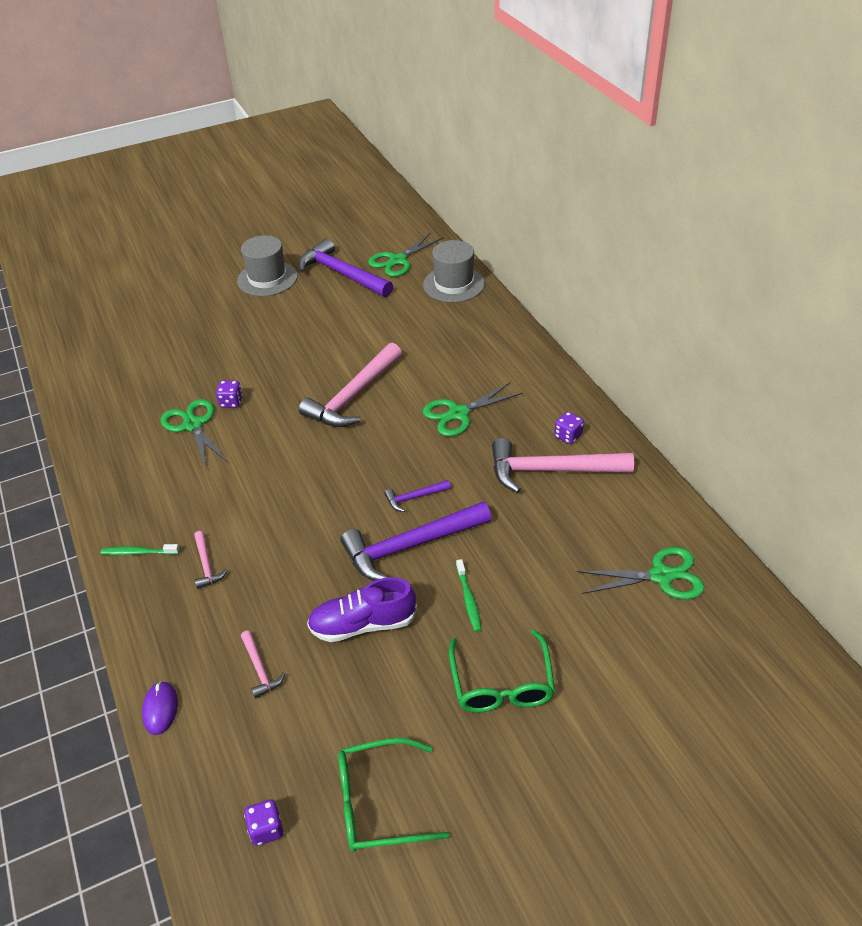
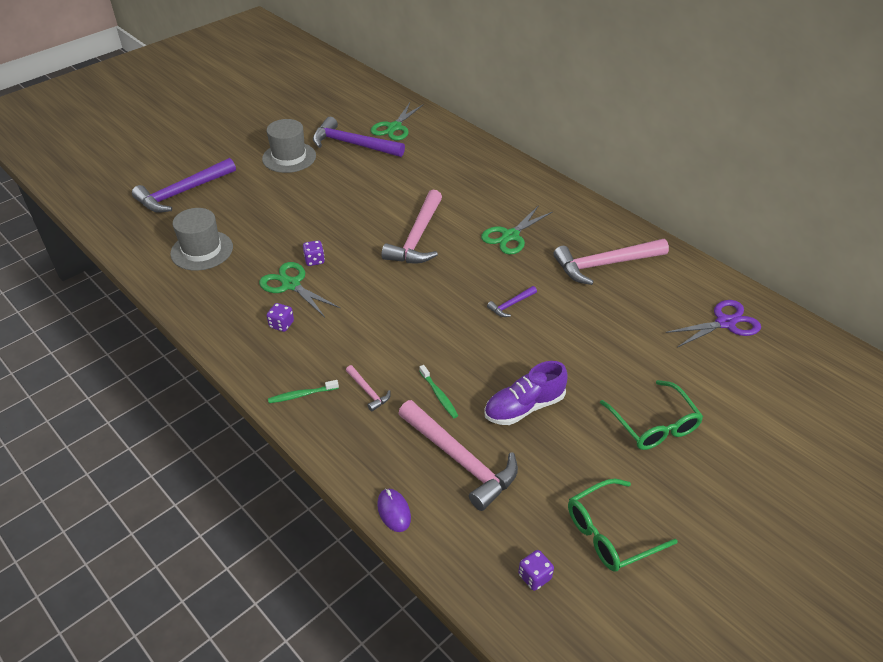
camera: 20 degrees left, 0 degrees up
(260, 669) = (460, 460): pink hammer -> pink hammer, size x2.19
(410, 546) = (528, 341): purple hammer -> purple hammer (182, 192)
(453, 284) = (451, 139): grey hat -> grey hat (202, 250)
(468, 599) = (595, 370): green toothbrush -> green toothbrush (439, 395)
(568, 436) = (603, 237): purple dice -> purple dice (281, 324)
(661, 576) = (725, 323): green scissors -> purple scissors

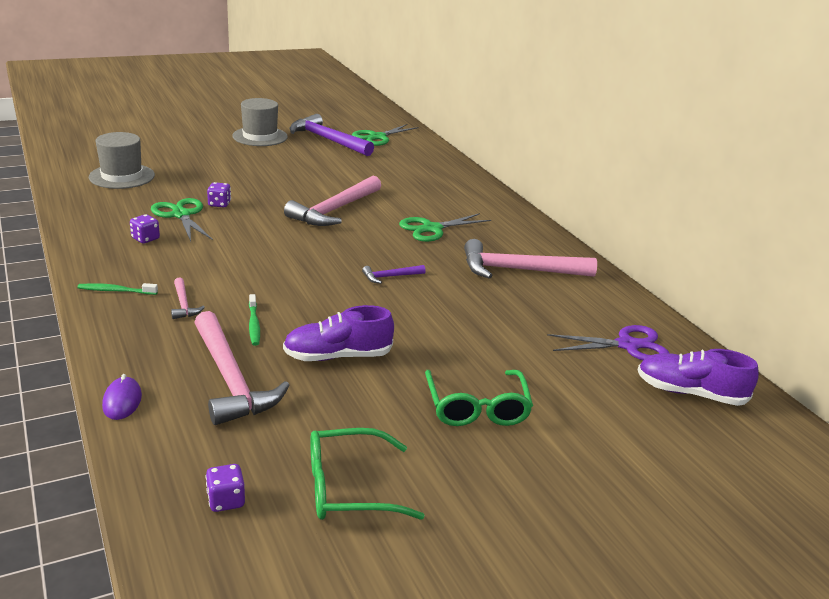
camera: 15 degrees right, 15 degrees down
(182, 192) = (142, 139): purple hammer -> none
(790, 358) = (690, 393): none -> purple shoe

